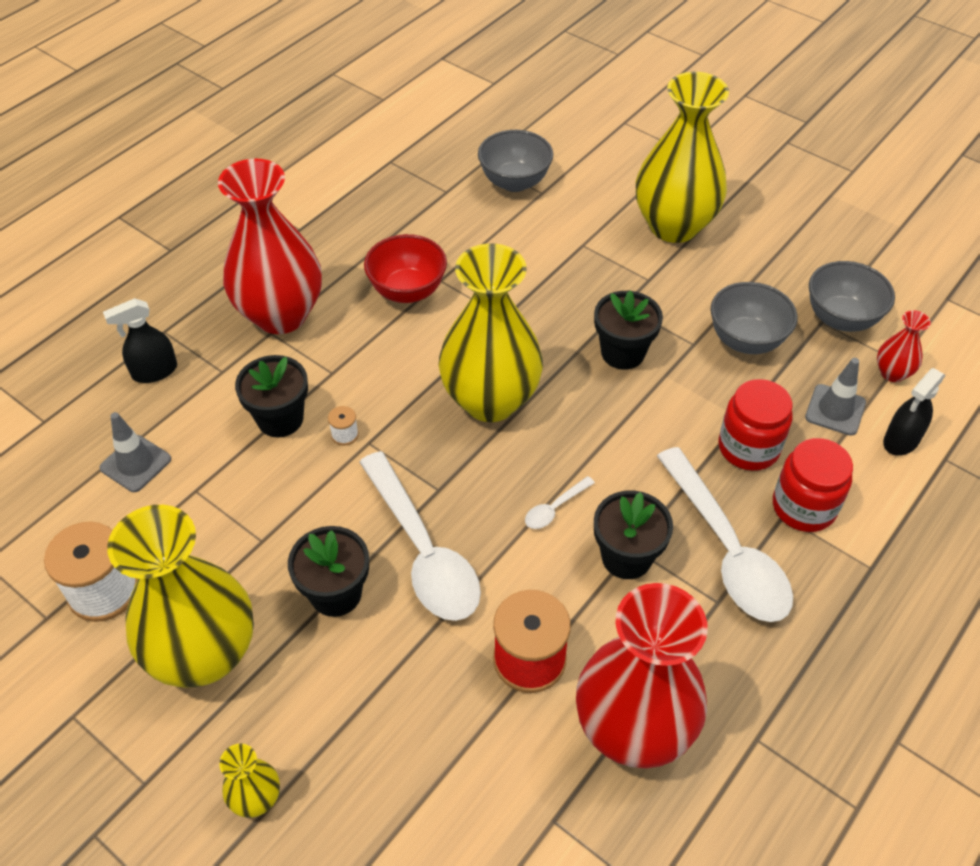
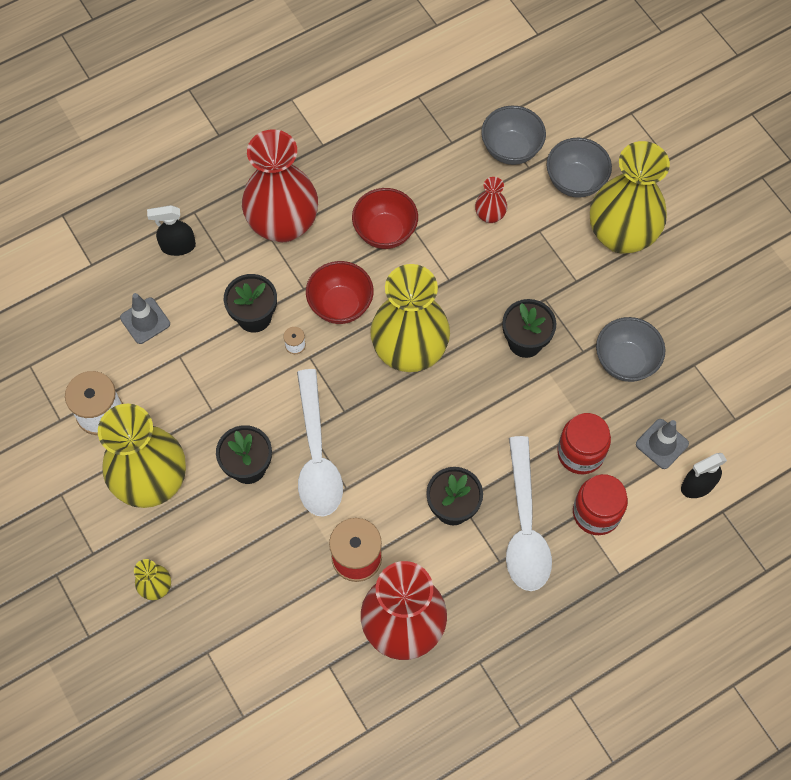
camera: 20 degrees right, 15 degrees up
(385, 377) = (340, 305): none -> red bowl
(555, 508) = (419, 454): white spoon -> none
(841, 318) = (711, 366): grey bowl -> grey bowl (575, 181)
(892, 373) = (724, 427): red vase -> red vase (490, 215)

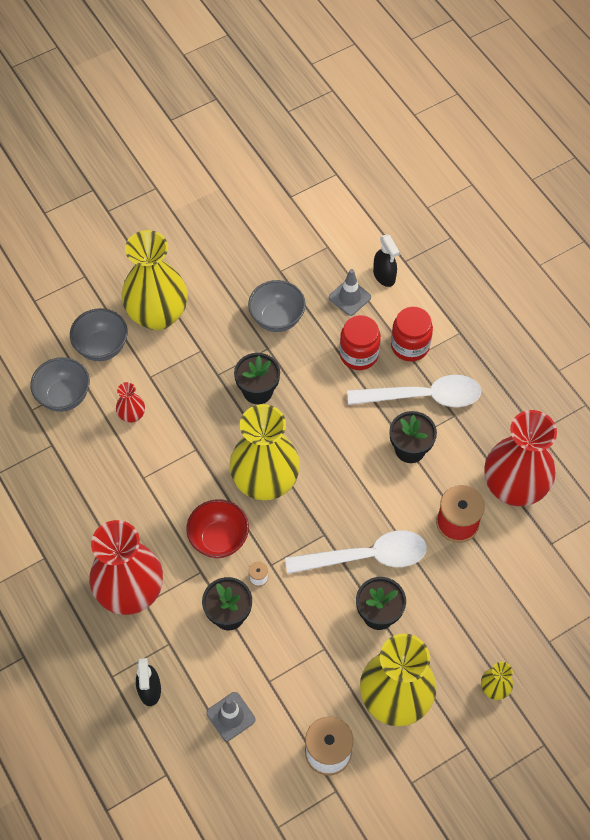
camera: 90 degrees left, 5 degrees down
(385, 232) = (144, 502): red bowl -> none

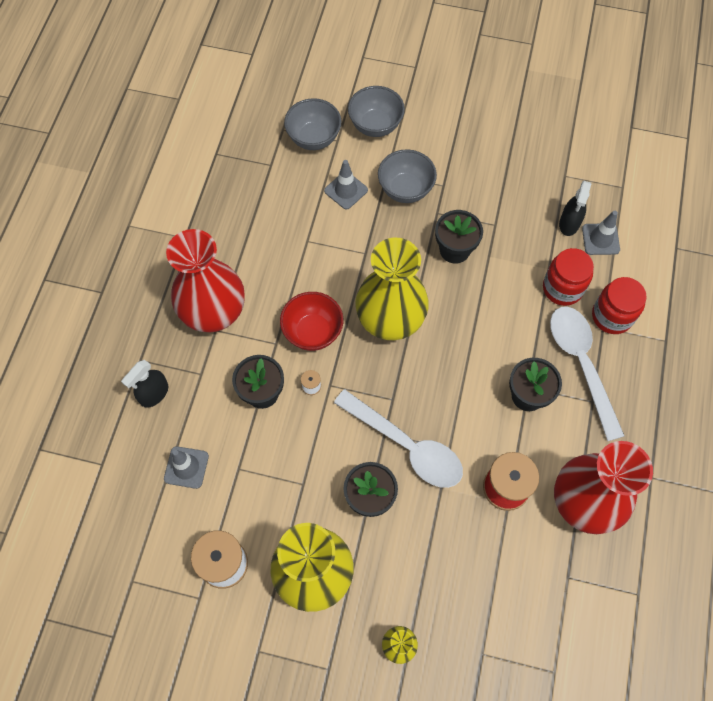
camera: 45 degrees right, 5 degrees up
(132, 415) = (346, 190): red vase -> grey traffic cone
(158, 315) = (438, 135): yellow vase -> none
(277, 318) = (525, 209): grey bowl -> grey bowl (405, 190)
(384, 276) = (646, 245): black spray bottle -> black spray bottle (569, 224)
(423, 396) = (581, 364): white spoon -> white spoon turned 150 degrees counterclockwise

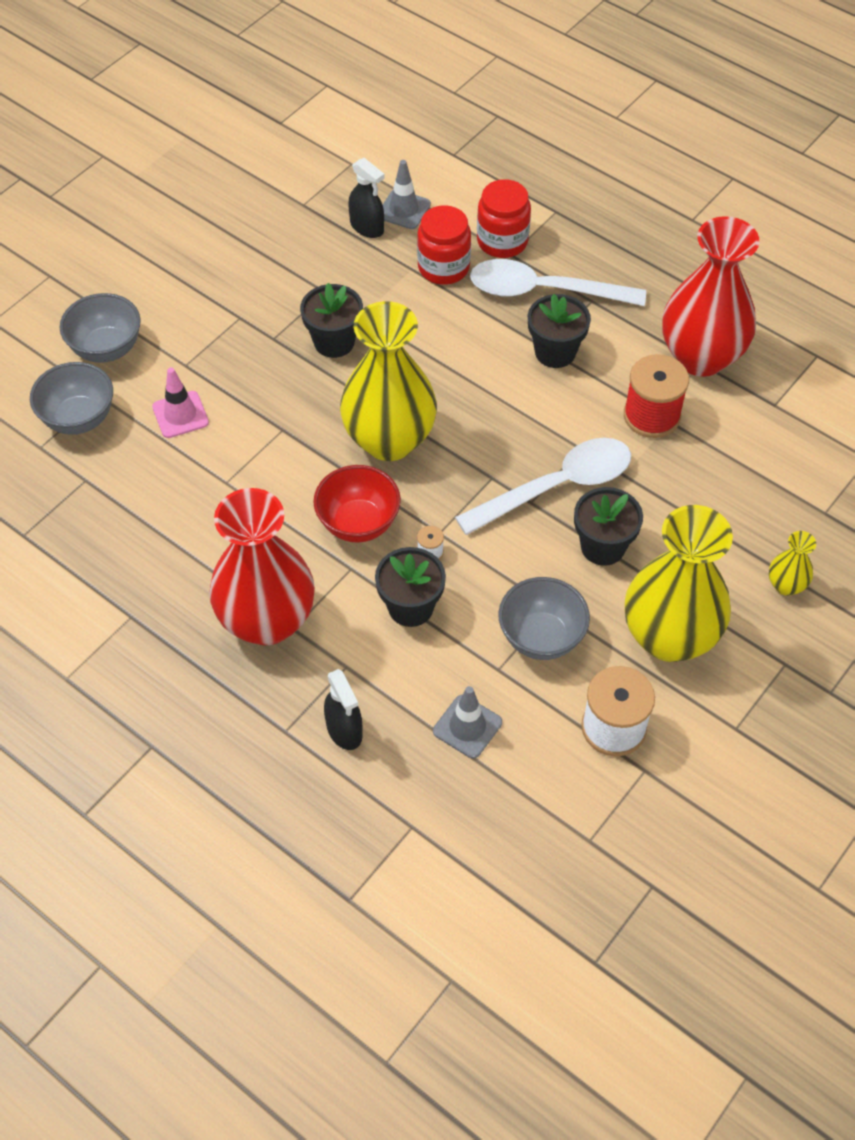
camera: 65 degrees left, 10 degrees down
(346, 190) = (180, 415): grey traffic cone -> pink traffic cone
(405, 190) = (220, 355): grey bowl -> grey bowl (541, 637)

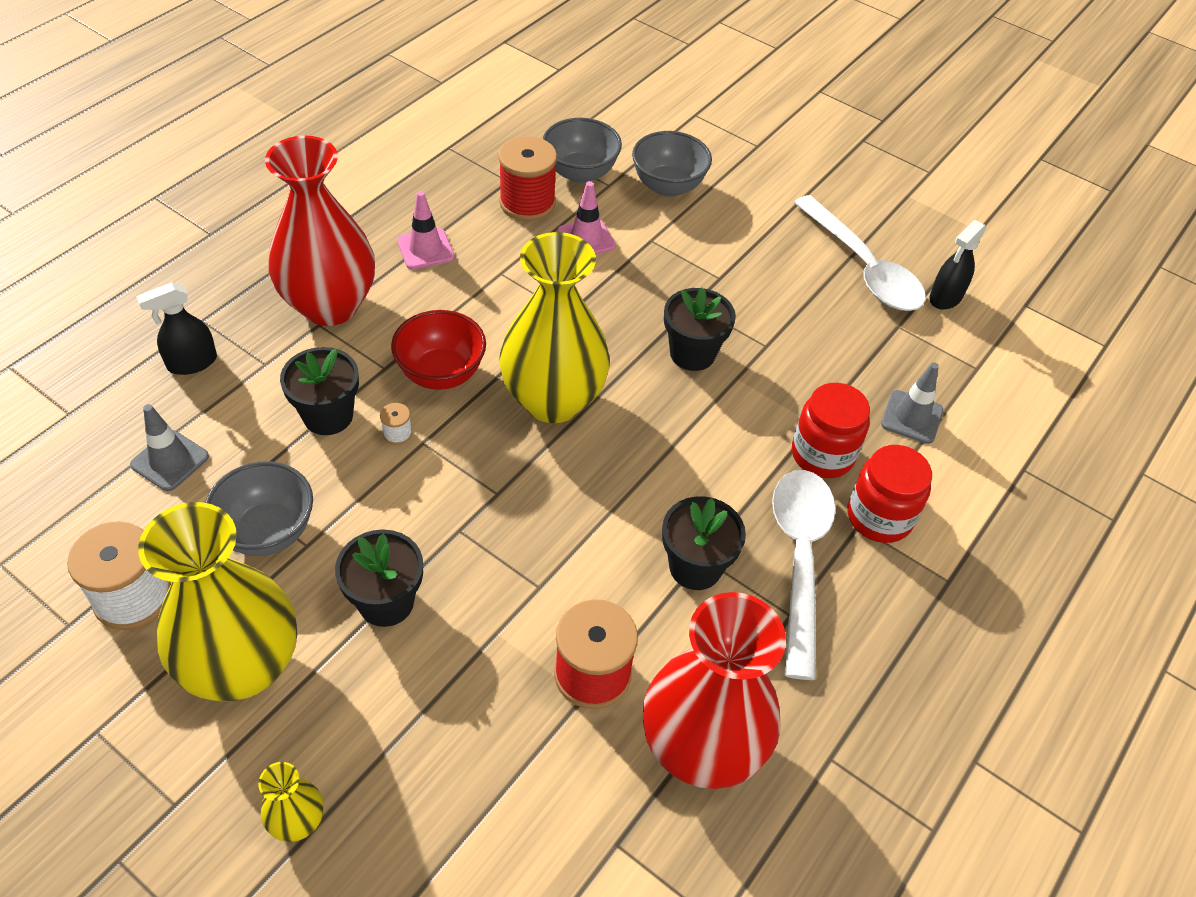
camera: 85 degrees right, 5 degrees down
(123, 462) = (527, 203): none -> red spool
(188, 546) = (425, 249): none -> pink traffic cone
(367, 227) = (874, 382): black spray bottle -> black spray bottle (945, 297)
(556, 487) = (480, 557): white spoon -> white spoon (863, 267)

